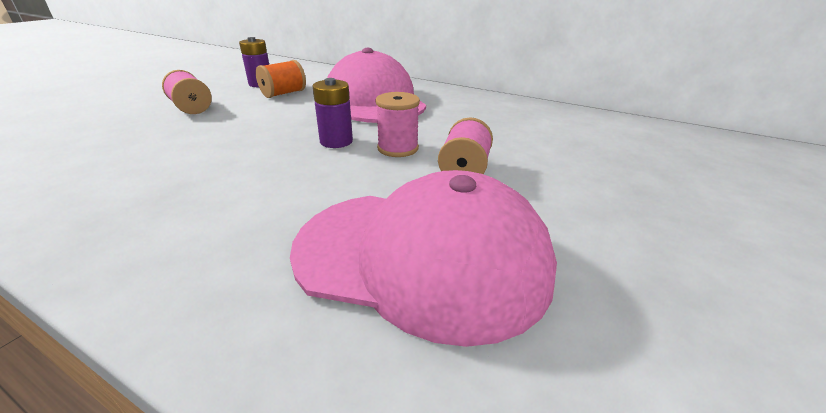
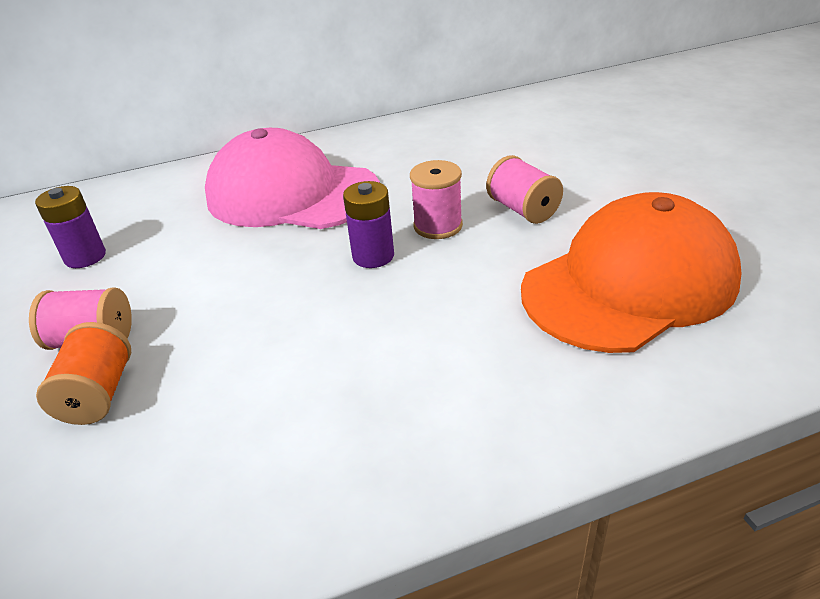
camera: 45 degrees left, 5 degrees up
(283, 93) = (160, 248): orange spool -> orange spool (98, 394)
(422, 257) = (629, 283): pink cap -> orange cap

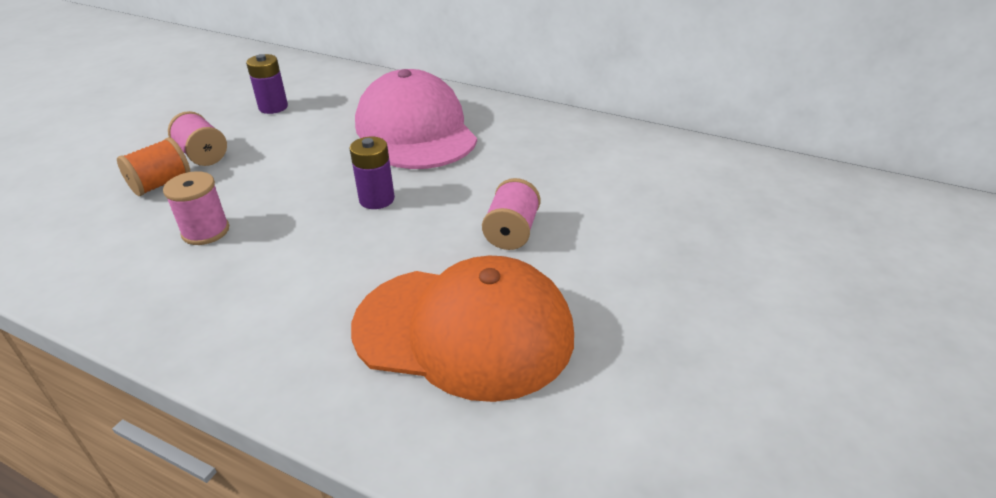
camera: 45 degrees right, 0 degrees up
(438, 226) = (443, 206): pink spool -> pink spool (205, 231)

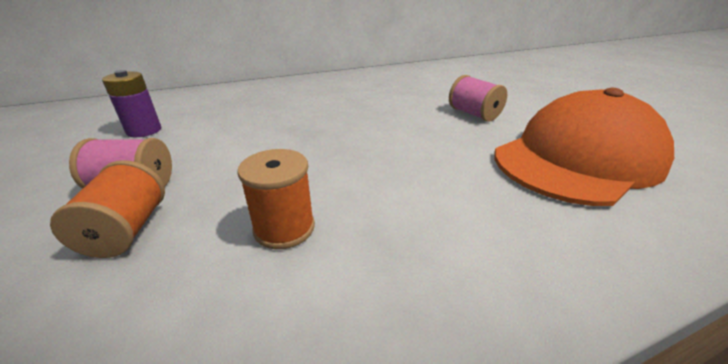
camera: 50 degrees left, 5 degrees down
(205, 231) = (284, 228): pink spool -> orange spool
(377, 199) = (370, 136): purple battery -> none
(415, 130) = (305, 101): pink cap -> none

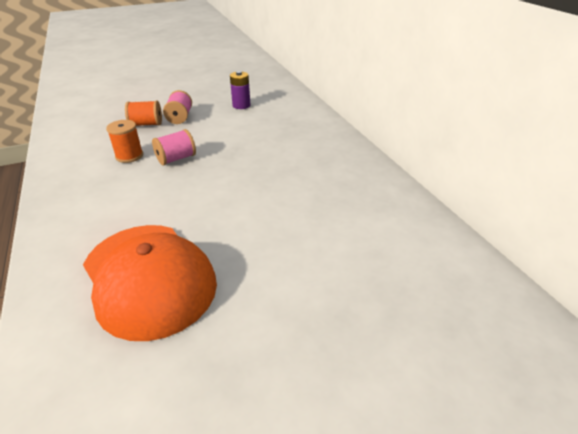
camera: 90 degrees right, 5 degrees up
(474, 114) = (253, 236): pink spool -> pink spool (176, 159)

